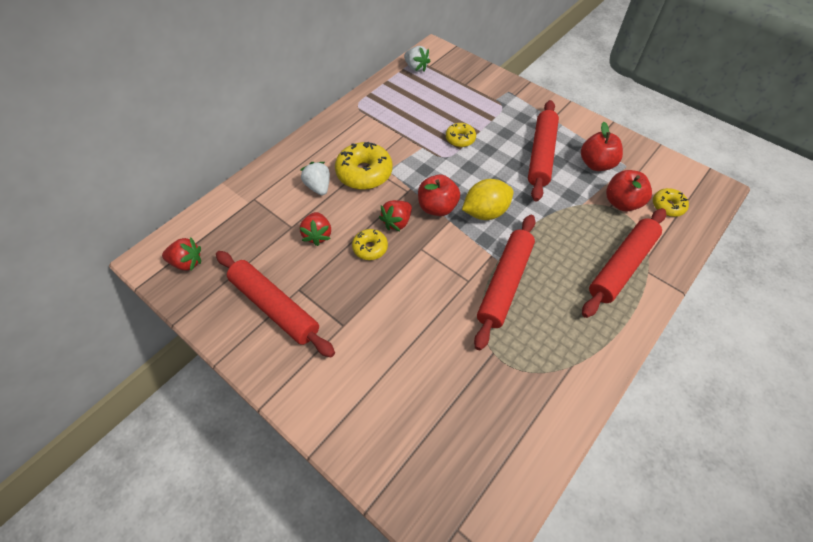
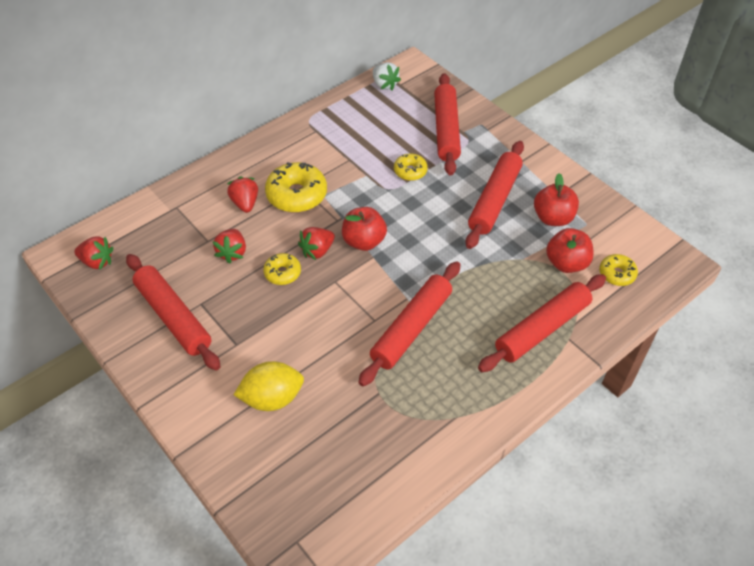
camera: 10 degrees right, 5 degrees down
(318, 187) = (245, 203): white strawberry -> red strawberry
(480, 100) = (446, 130): none -> red rolling pin
(485, 212) = (413, 253): yellow lemon -> yellow lemon (272, 398)

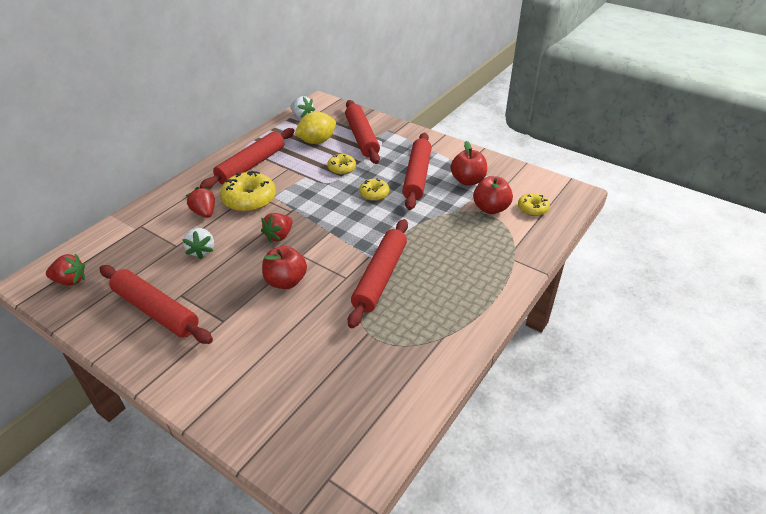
camera: 15 degrees left, 10 degrees down
(232, 253) = (201, 250): red strawberry -> white strawberry
(272, 398) = (269, 358): yellow lemon -> yellow lemon (317, 141)
(282, 273) = (252, 257): yellow donut -> yellow donut (374, 194)
(364, 241) = (318, 222): red apple -> red apple (286, 281)
(542, 328) = (490, 257): red rolling pin -> red rolling pin (251, 165)

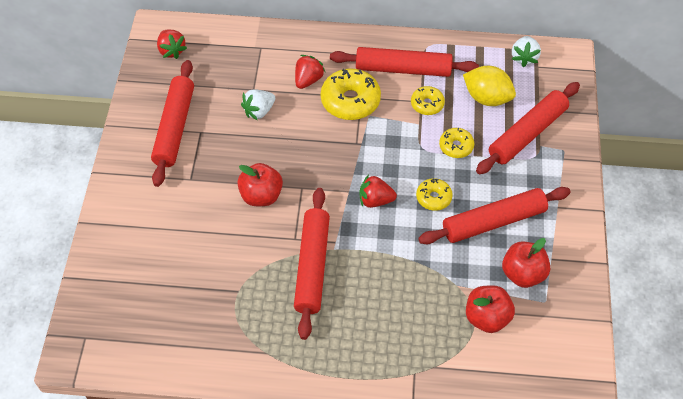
camera: 60 degrees right, 15 degrees up
(279, 236) = (315, 155): red strawberry -> red strawberry (375, 200)
(380, 277) = (312, 266): red rolling pin -> red rolling pin turned 75 degrees counterclockwise
(532, 208) = (517, 360): yellow donut -> yellow donut (427, 104)

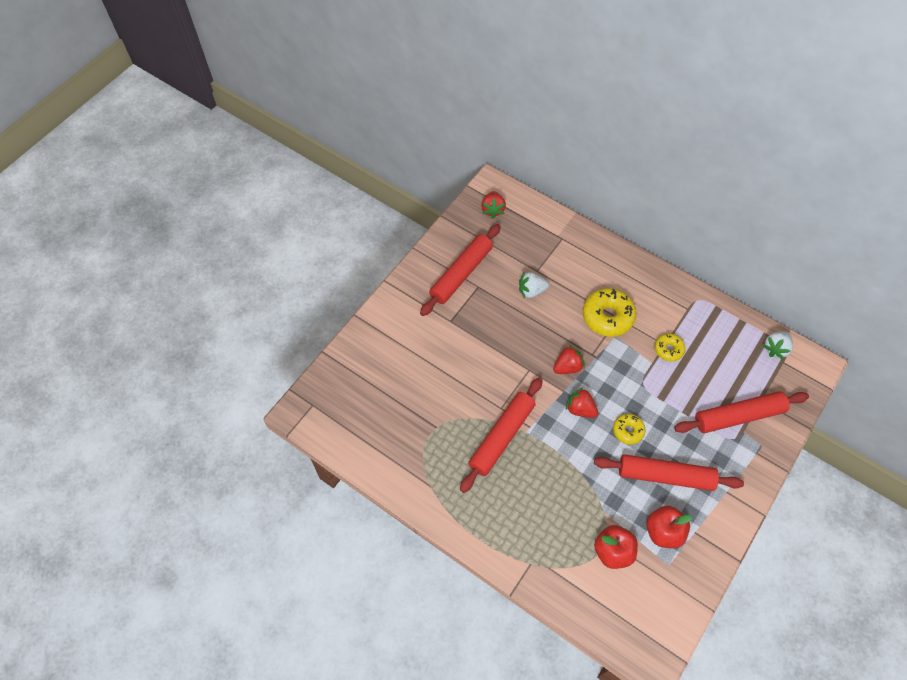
camera: 30 degrees right, 5 degrees up
(261, 195) = (495, 360): red apple -> none
(308, 80) = (584, 283): red strawberry -> red strawberry (567, 367)
(403, 69) = (666, 310): red rolling pin -> none
(456, 146) = (671, 397): yellow donut -> none
(487, 98) = (722, 368): yellow lemon -> none

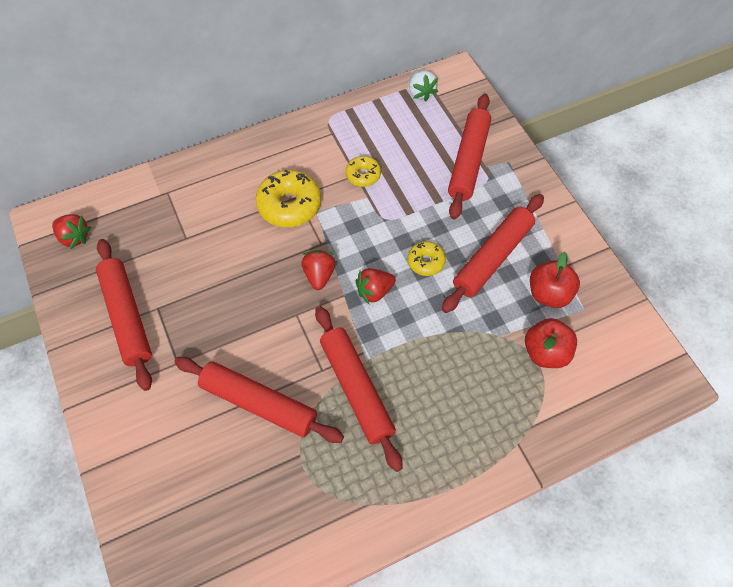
camera: 60 degrees left, 0 degrees up
(455, 383) = (259, 403): none -> red rolling pin
(531, 291) = (205, 257): white strawberry -> none

